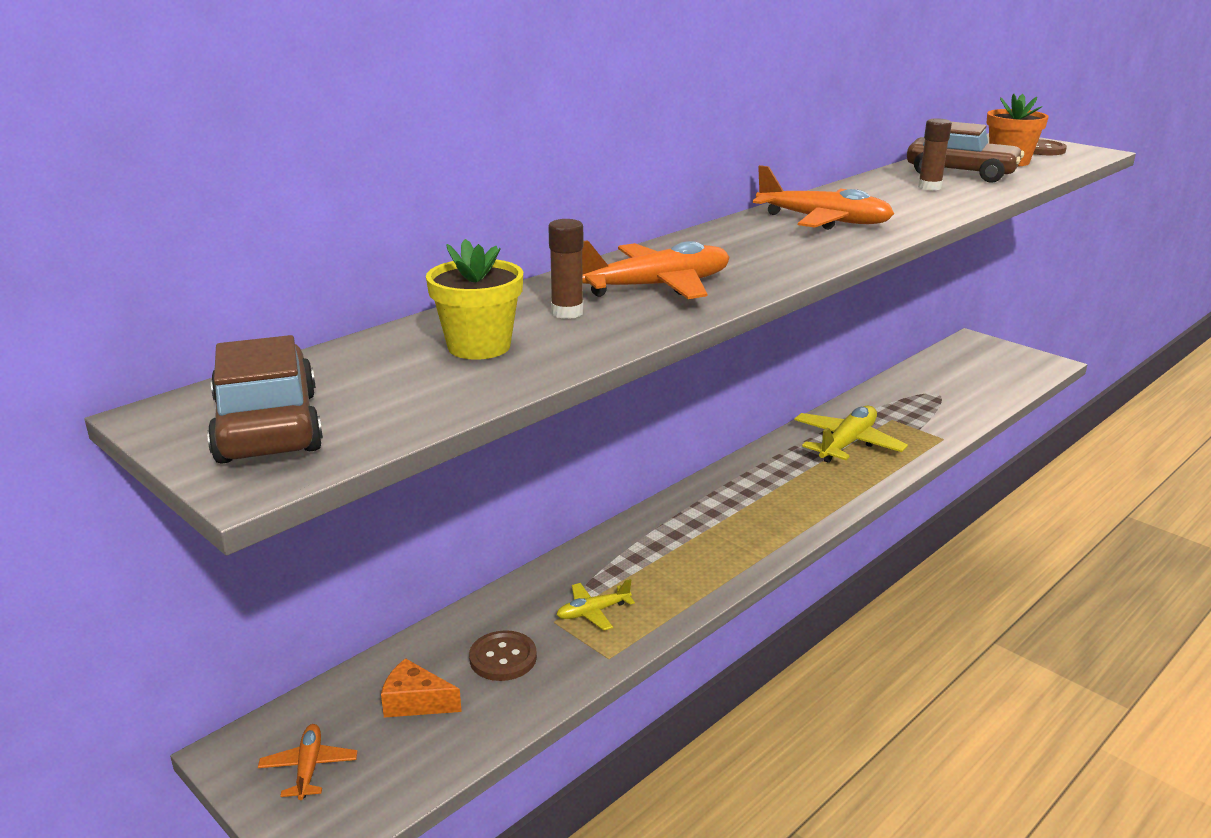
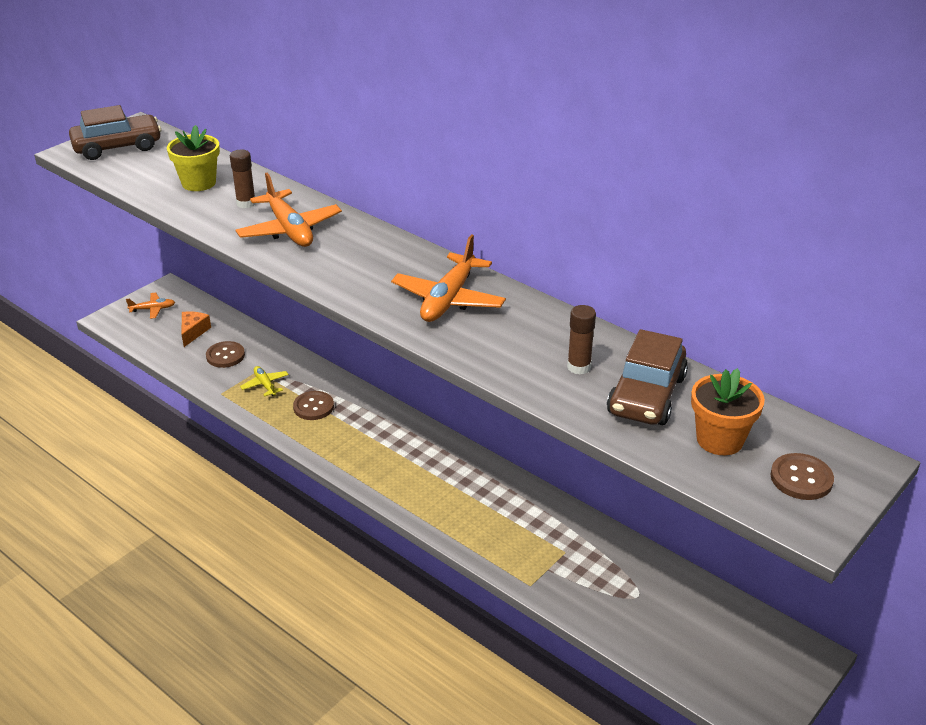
camera: 85 degrees right, 10 degrees up
(652, 566) = (313, 407): none -> brown button
(847, 443) = (508, 516): yellow plane -> none

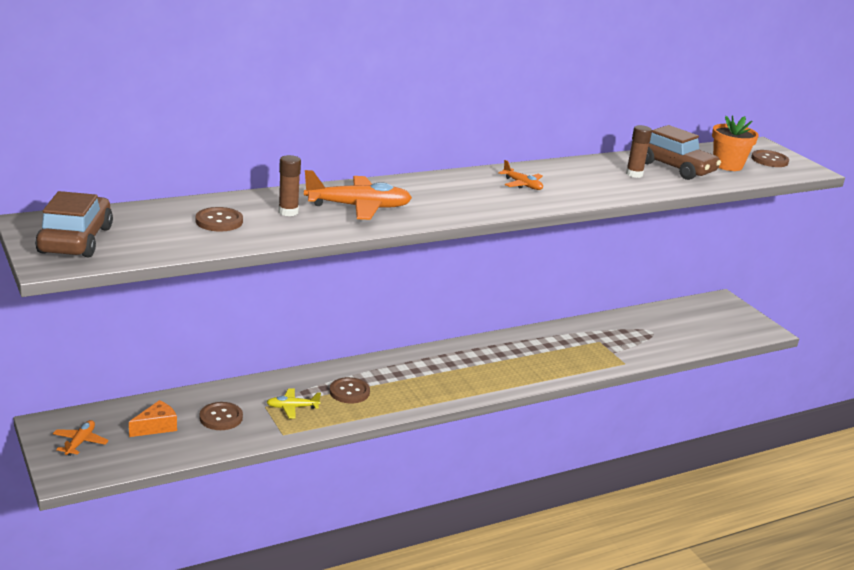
camera: 70 degrees left, 10 degrees down
(193, 332) = (156, 427): orange cheese -> orange cheese turned 105 degrees clockwise
(199, 183) = (219, 221): yellow flower pot -> brown button
(448, 299) = (522, 185): orange plane -> orange plane, size x0.53

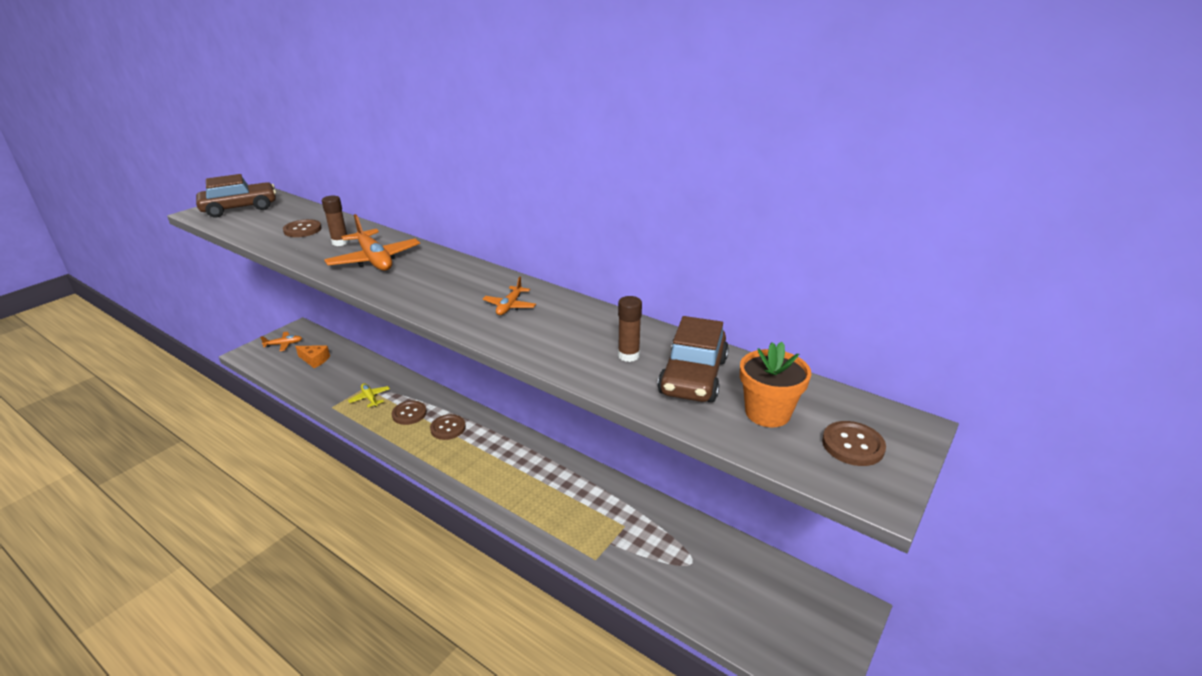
camera: 65 degrees right, 5 degrees up
(221, 418) = (339, 377): brown button -> brown button (448, 428)

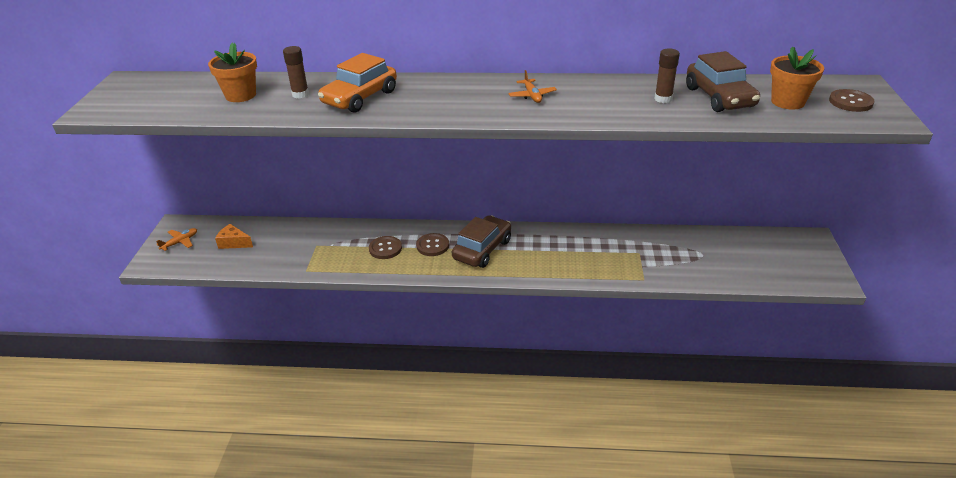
camera: 30 degrees left, 5 degrees up
(240, 208) = (130, 96): brown car -> brown car (482, 249)
(302, 230) = (240, 95): brown button -> orange flower pot
(315, 360) = (234, 243): orange cheese -> orange cheese turned 150 degrees counterclockwise
(370, 398) = (333, 251): yellow plane -> none
(374, 260) = (360, 98): orange plane -> orange car

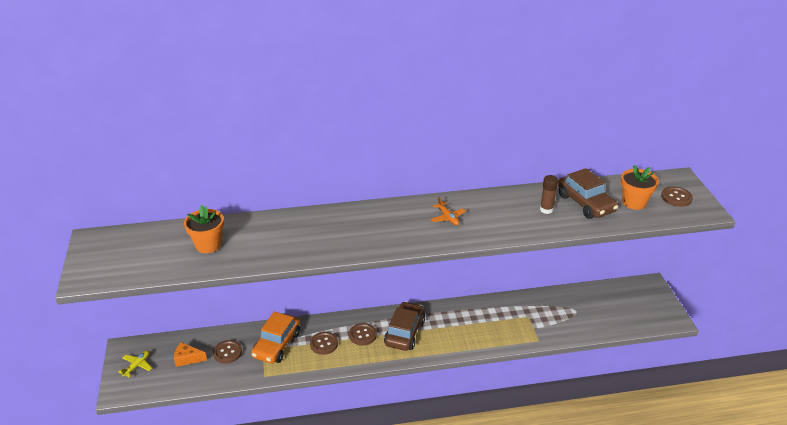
camera: 15 degrees left, 0 degrees up
(180, 242) = (137, 365): orange plane -> yellow plane
(278, 243) = (227, 352): none -> brown button
(300, 94) = (259, 238): brown glue stick -> none
(360, 98) = (312, 236): orange car -> orange car (277, 345)

